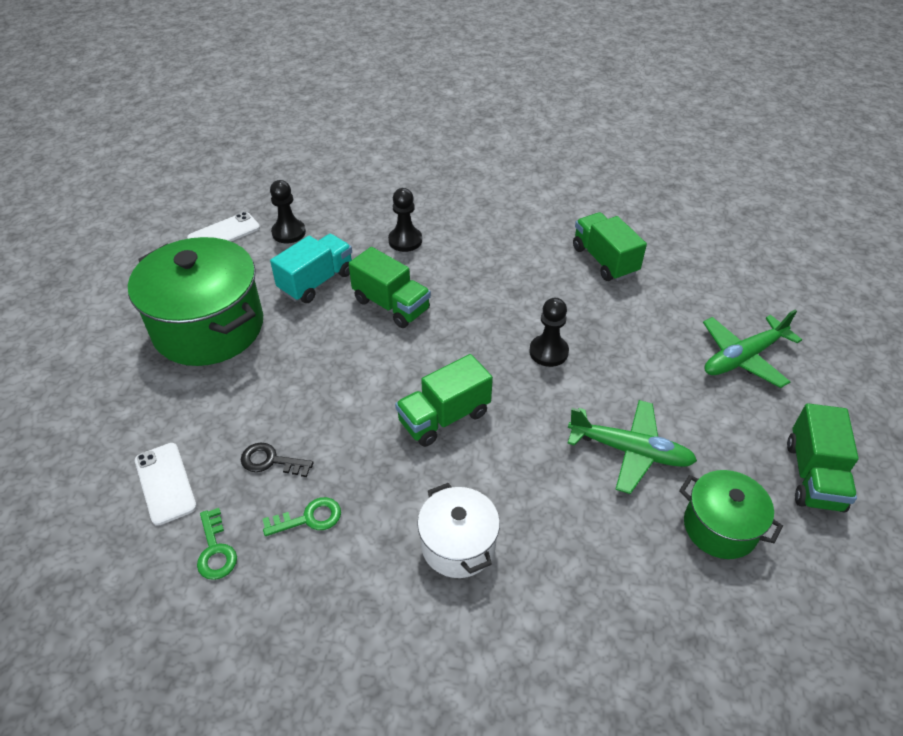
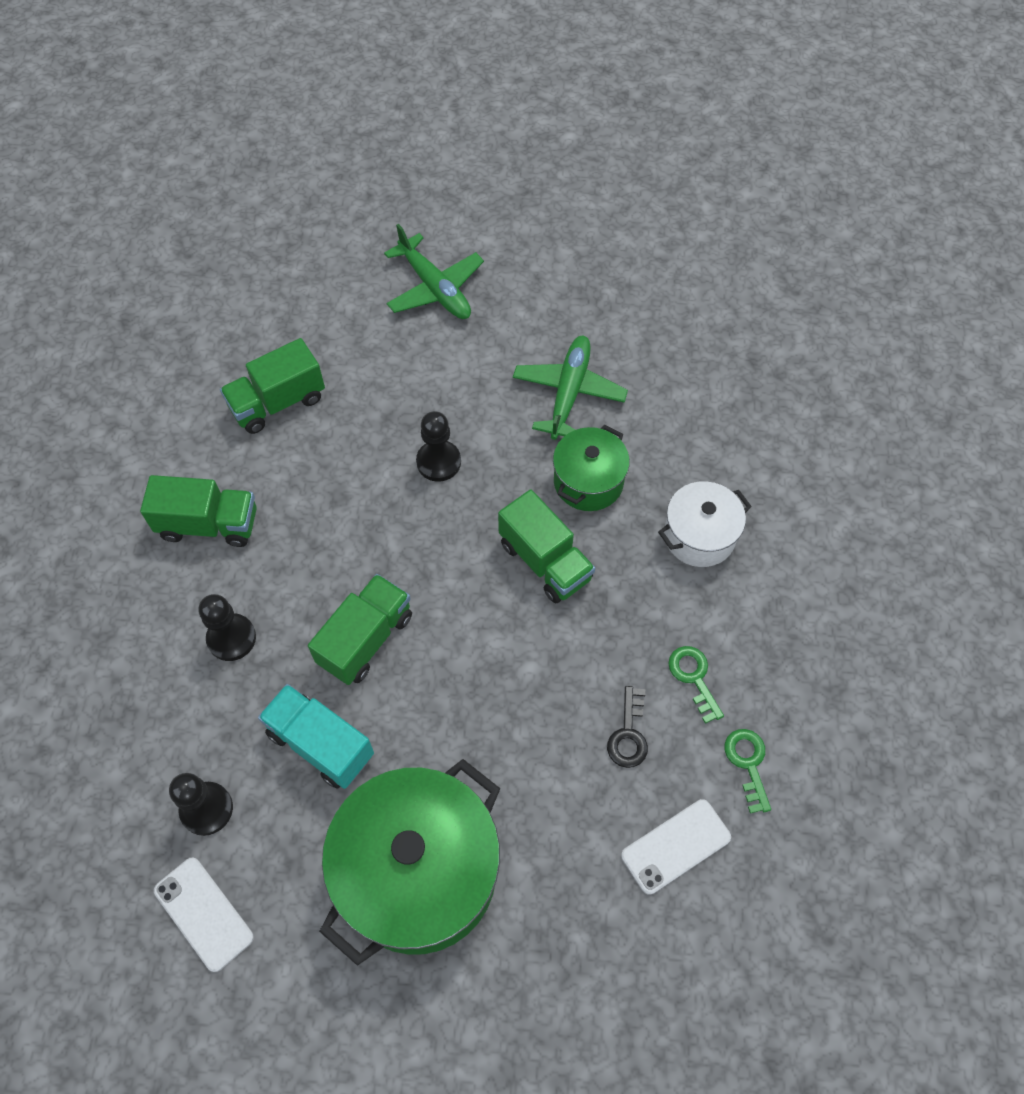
camera: 95 degrees left, 15 degrees up
(216, 550) = (747, 763): green key -> green key turned 75 degrees counterclockwise
(720, 527) = (643, 331): green pot -> green pot (588, 482)
(813, 476) = (578, 257): green truck -> green truck (209, 524)

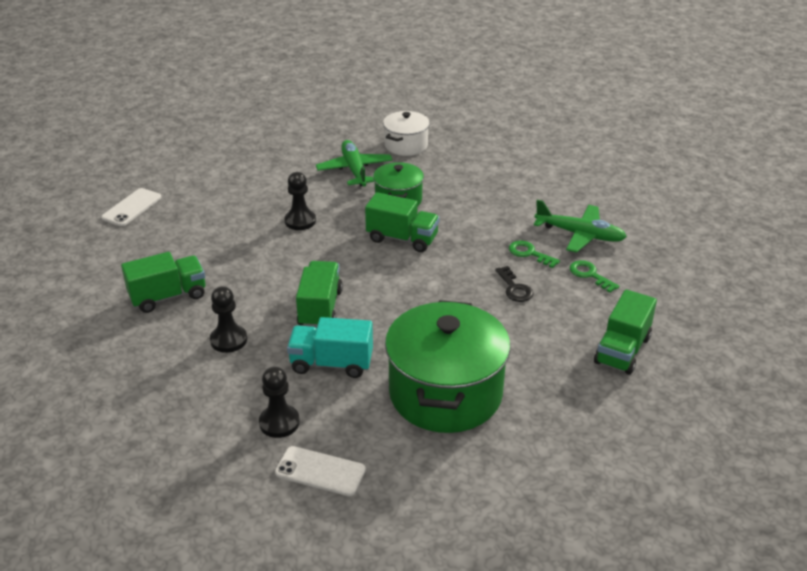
camera: 30 degrees left, 25 degrees down
(278, 403) = (171, 230): green truck -> green truck (622, 350)
(435, 288) = (234, 154): green plane -> green plane (579, 235)
(676, 846) = (583, 321): white phone -> white phone (132, 207)
(699, 536) = (480, 200): white pot -> white pot (406, 145)

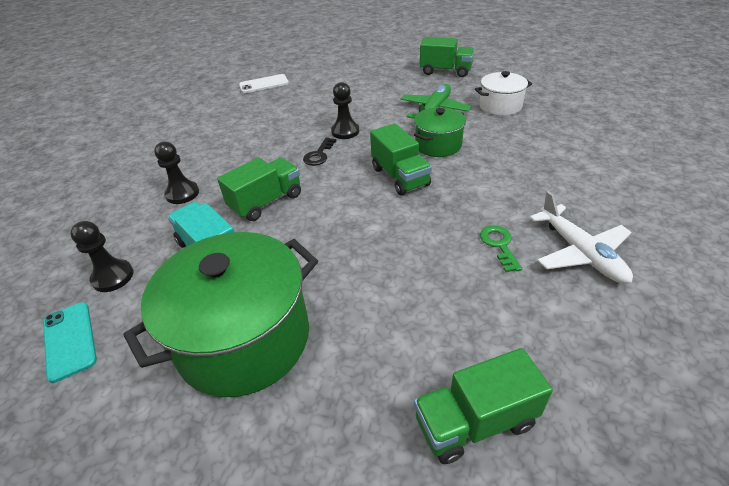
camera: 45 degrees right, 5 degrees up
(168, 296) = (199, 146): green truck -> green truck (445, 71)
(320, 471) = (69, 340): white phone -> turquoise phone
(515, 288) = (441, 272): black key -> black key (319, 155)
(579, 235) = (580, 252): green plane -> white plane
(589, 275) = (541, 303): green key -> none

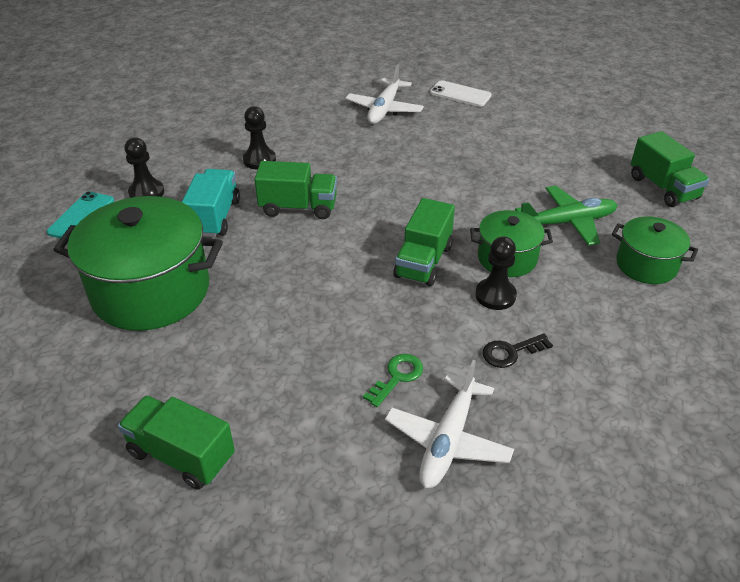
camera: 45 degrees right, 0 degrees up
(227, 115) = (384, 109): none -> white plane
(319, 155) = (394, 195): black key -> black key (510, 352)
(345, 131) = (450, 188): black pawn -> black pawn (495, 295)
(500, 106) = (646, 265): white pot -> green pot

